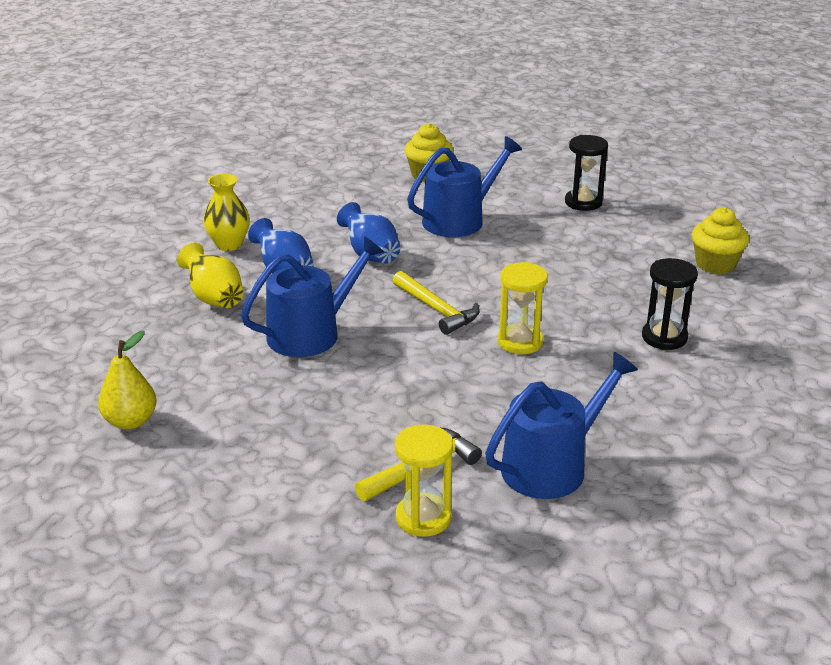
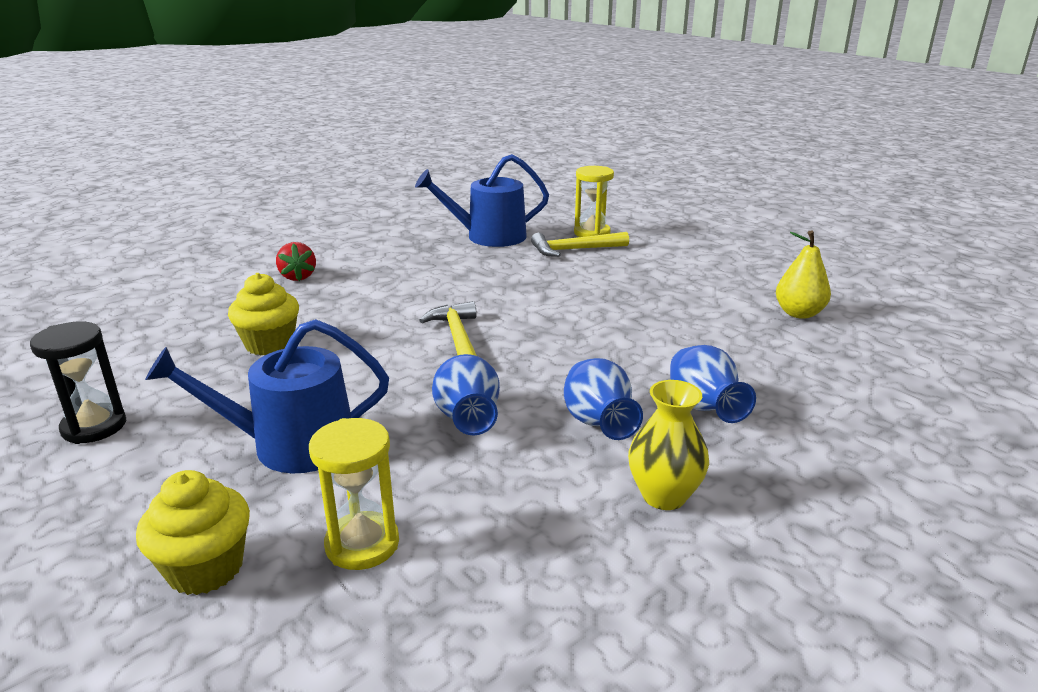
camera: 155 degrees left, 5 degrees down
(214, 298) = (703, 409): yellow vase -> blue vase
(311, 333) = (603, 345): blue watering can -> none
(520, 342) = (416, 298): yellow hourglass -> yellow hourglass (362, 544)
(664, 337) = (298, 277): black hourglass -> red strawberry
(715, 264) = (134, 316): yellow cupcake -> yellow cupcake (269, 344)

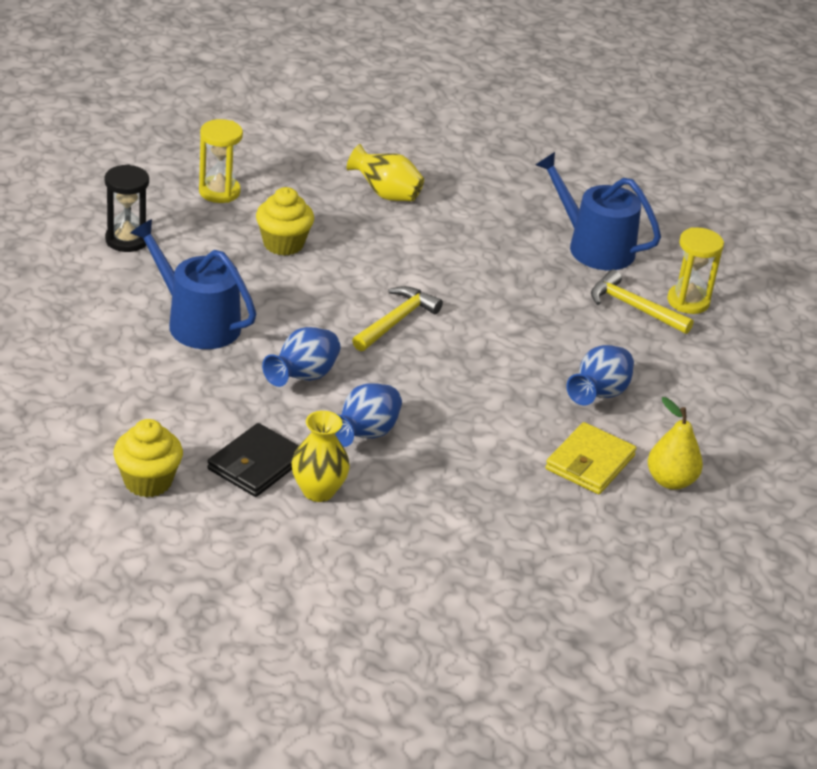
camera: 45 degrees right, 10 degrees up
(205, 568) = (80, 356): yellow cupcake -> yellow cupcake (148, 481)
(298, 277) = (386, 194): red strawberry -> yellow vase
(362, 544) = (151, 397): yellow hourglass -> yellow hourglass (219, 192)
(575, 519) = (256, 464): none -> black wallet
(703, 409) = (441, 475): blue vase -> blue vase (598, 394)
(747, 334) = (589, 462): none -> yellow wallet

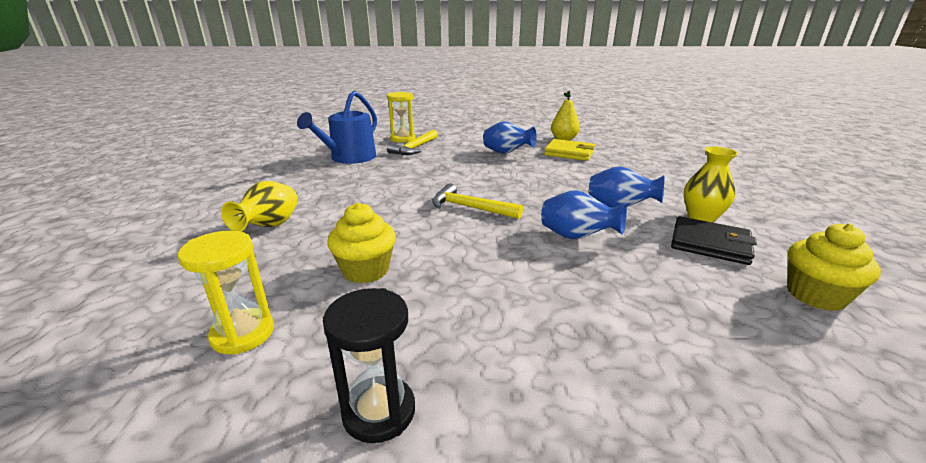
camera: 95 degrees left, 10 degrees down
(196, 322) = (541, 306): blue watering can -> none

